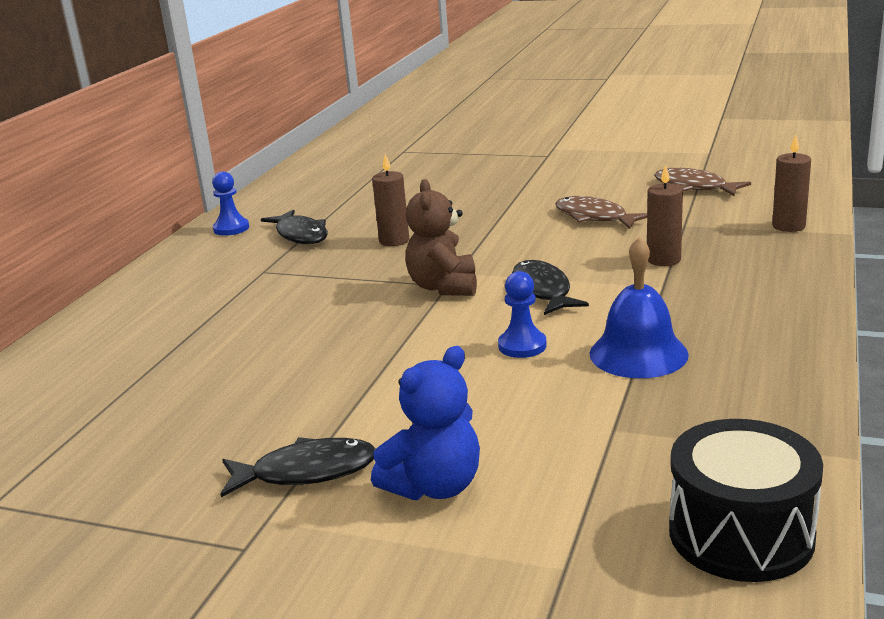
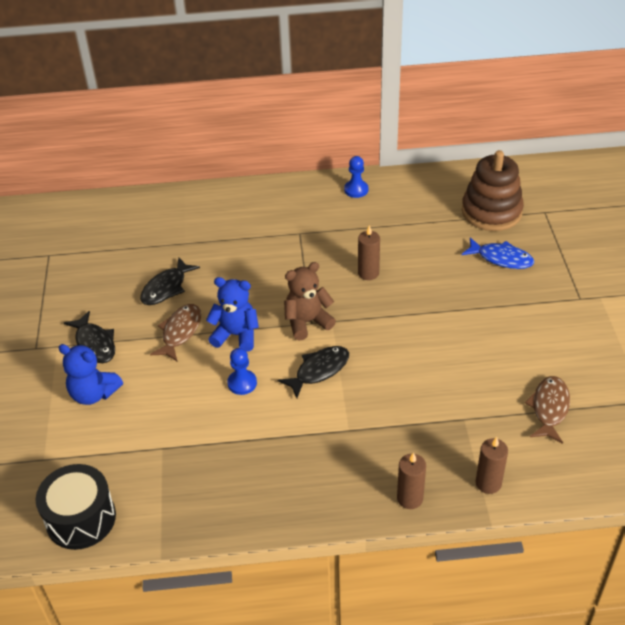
camera: 65 degrees right, 20 degrees up
(300, 235) = (359, 225): black fish -> black fish (166, 288)
(371, 171) = (491, 212): none -> brown stacking toy
(418, 339) = (236, 335): none -> blue teddy bear
(450, 177) = (501, 258): none -> blue fish
(594, 217) = (455, 363): brown fish -> brown fish (180, 332)
(638, 353) = (249, 439): blue bell -> none
(663, 260) = (392, 421): brown candle -> brown candle (410, 498)

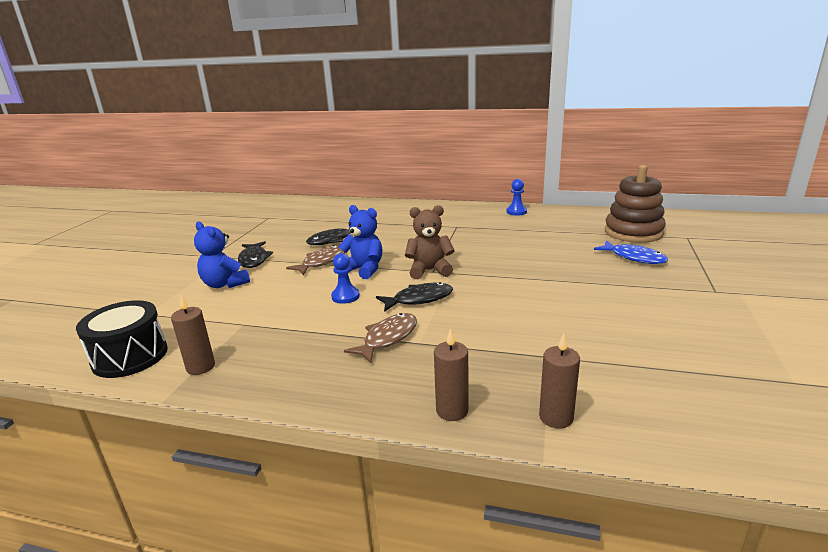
camera: 20 degrees right, 20 degrees down
(368, 273) = (501, 251): brown candle -> brown candle (201, 367)
(549, 408) = (658, 366): brown fish -> brown fish (388, 338)

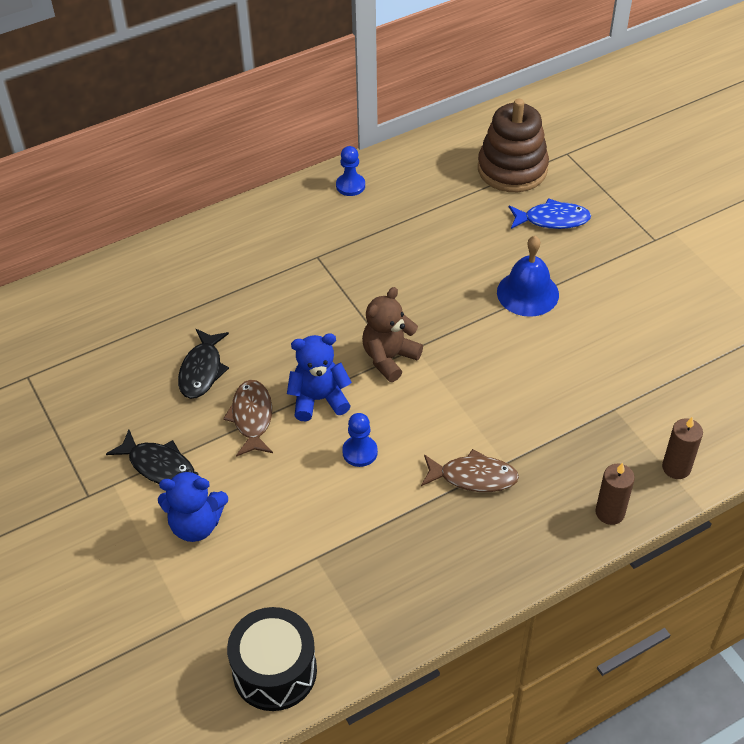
camera: 45 degrees left, 25 degrees up
(201, 367) = (363, 626): brown candle -> none
(388, 338) = (473, 477): brown fish -> brown fish turned 105 degrees clockwise
(419, 299) = (435, 408): black fish -> none
(565, 279) = (527, 293): none -> blue bell

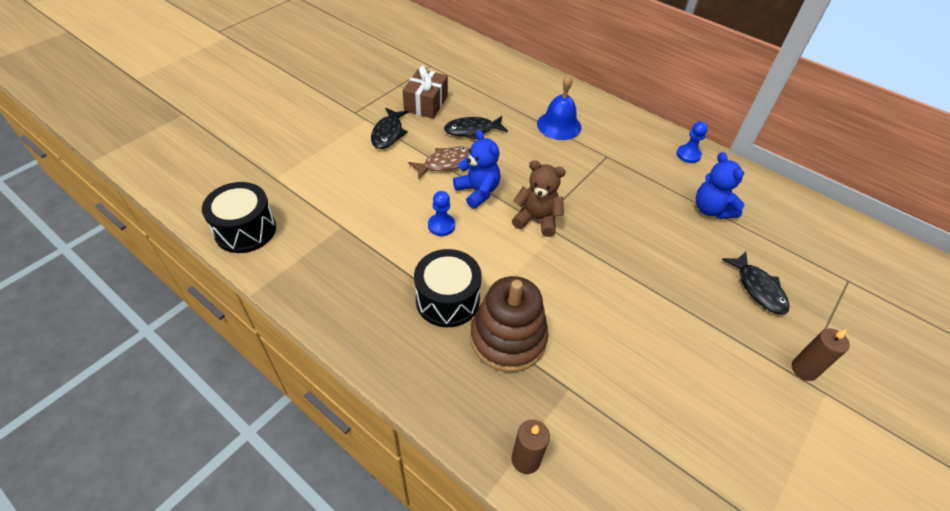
camera: 65 degrees right, 0 degrees up
(116, 405) = (426, 104): none -> brown gift
(196, 524) = (349, 162): blue teddy bear -> blue teddy bear (711, 209)
(473, 477) = (447, 300): brown fish -> black drum
(512, 169) = (792, 246): brown stacking toy -> brown stacking toy (508, 338)
(527, 293) = (660, 290): blue bell -> blue bell (559, 125)
(552, 219) = (758, 288): blue fish -> black fish
(610, 512) = (450, 410): brown candle -> brown candle (804, 369)

